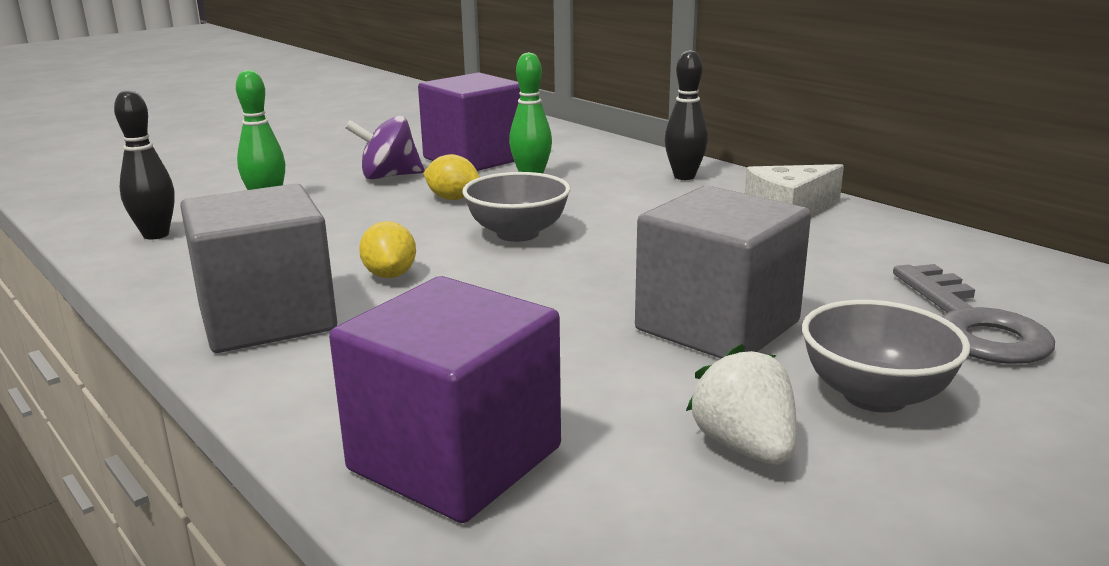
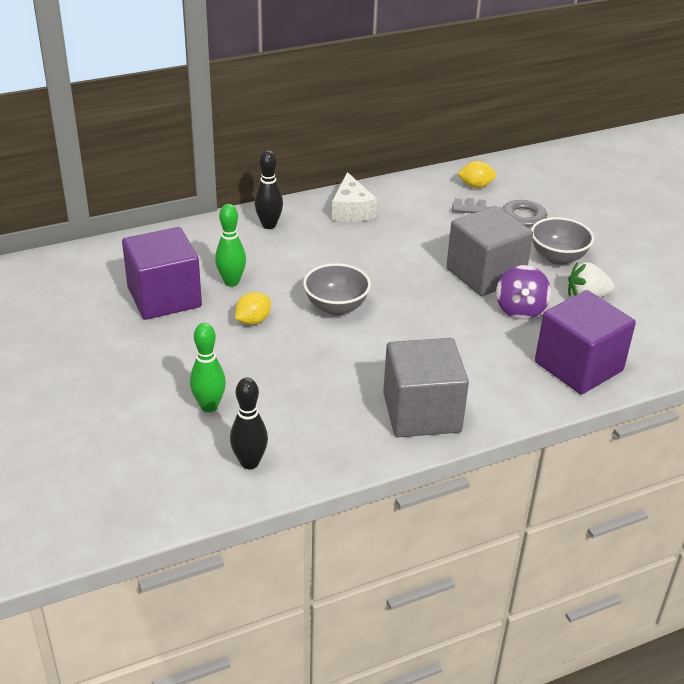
camera: 75 degrees left, 15 degrees up
(388, 176) = (180, 342): purple spinning top -> purple spinning top (520, 310)
(390, 275) = (378, 362): yellow lemon -> yellow lemon (475, 186)

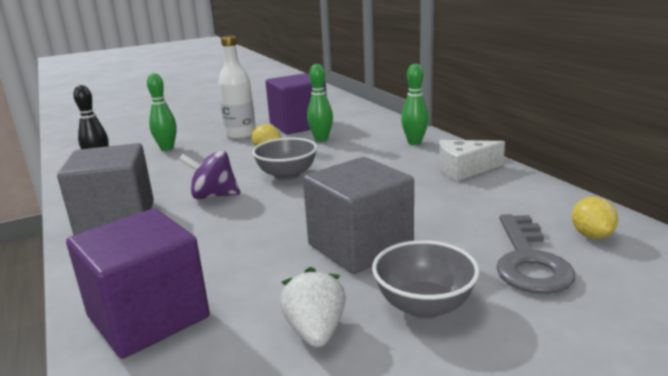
camera: 90 degrees right, 15 degrees down
(181, 344) = (240, 135): none -> white bottle
(269, 225) = (414, 142): black bowling pin -> green bowling pin
(520, 310) = (282, 272): purple spinning top -> purple spinning top (213, 196)

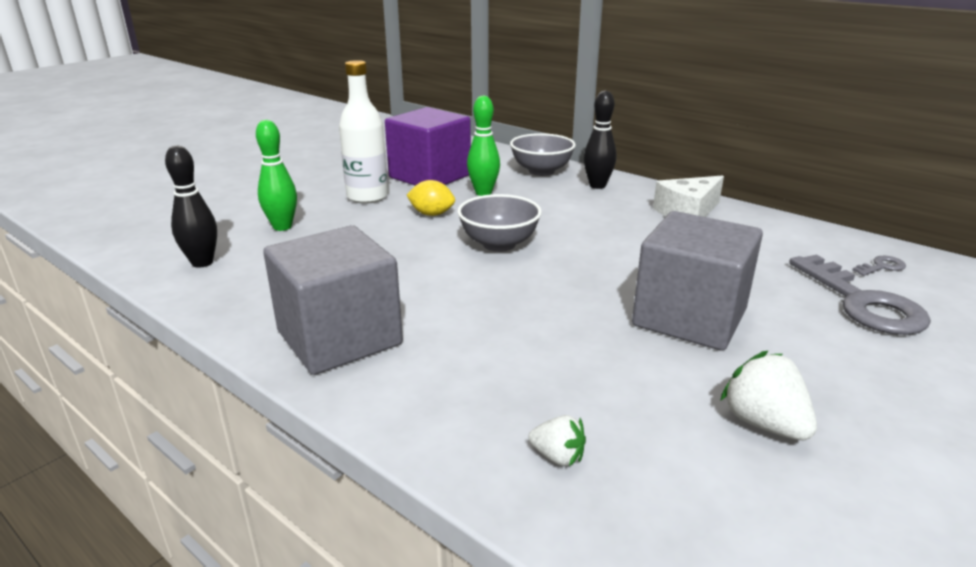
camera: 25 degrees left, 5 degrees up
(148, 317) = (557, 456): purple cube -> white strawberry
(213, 196) = (437, 284): purple spinning top -> none
(414, 142) = (597, 186): green bowling pin -> black bowling pin
(424, 306) = (829, 370): grey bowl -> grey bowl (541, 171)
(591, 235) = (881, 267): yellow lemon -> grey key

